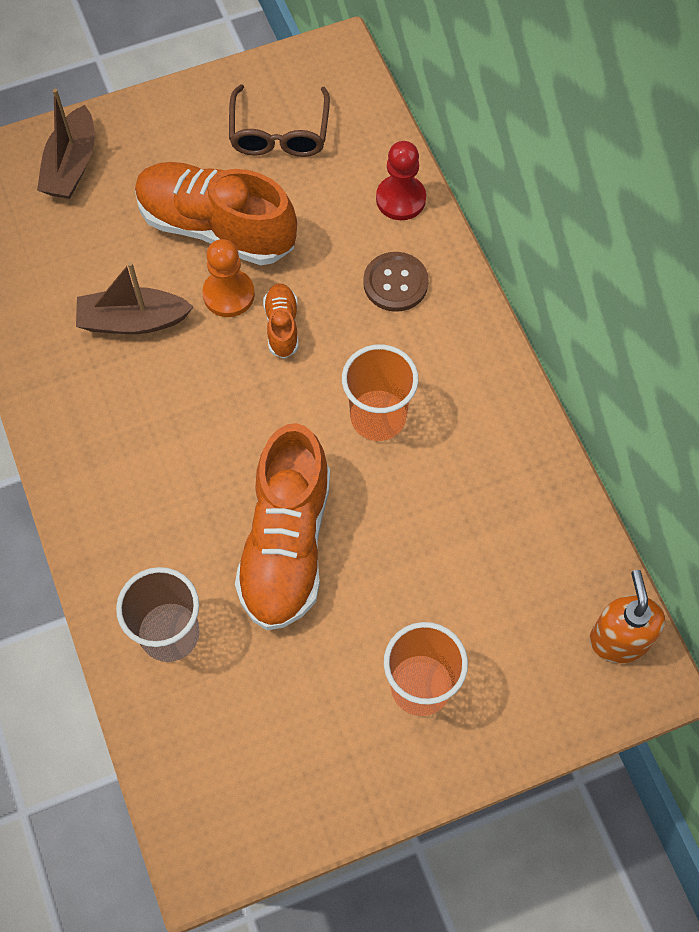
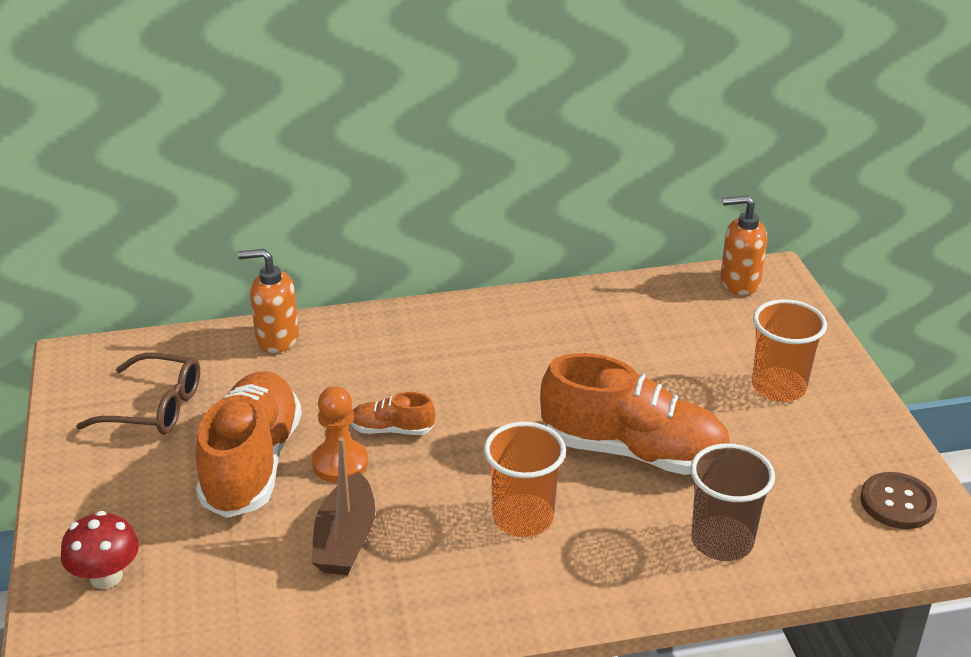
camera: 80 degrees left, 30 degrees down
(71, 165) = (106, 576): brown boat -> red mushroom
(216, 227) = (252, 464): orange shoe -> orange shoe turned 150 degrees clockwise
(378, 417) = (511, 380): orange cup -> orange cup (523, 518)
(395, 283) = (370, 353): brown button -> brown button (897, 503)
(400, 199) = (277, 339): red pawn -> orange soap dispenser

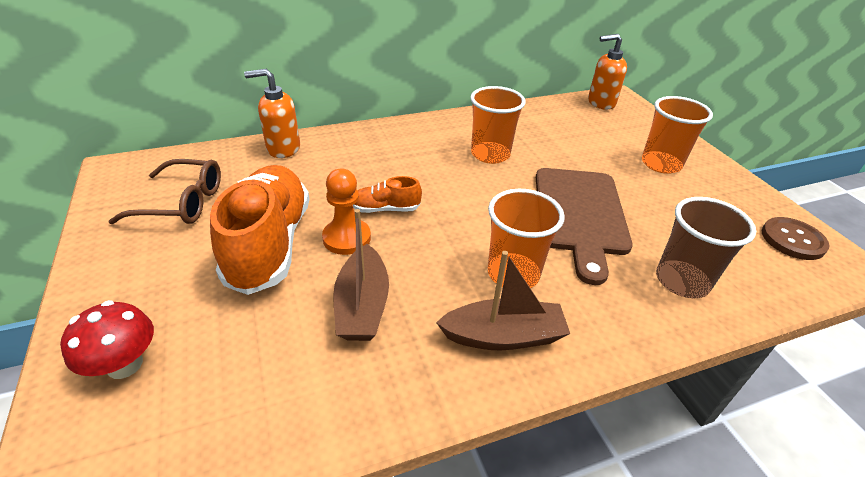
camera: 10 degrees left, 5 degrees up
(490, 582) = (503, 336): none -> brown boat
(546, 360) = (490, 154): none -> orange cup
(633, 452) = (580, 214): orange shoe -> brown cutting board

